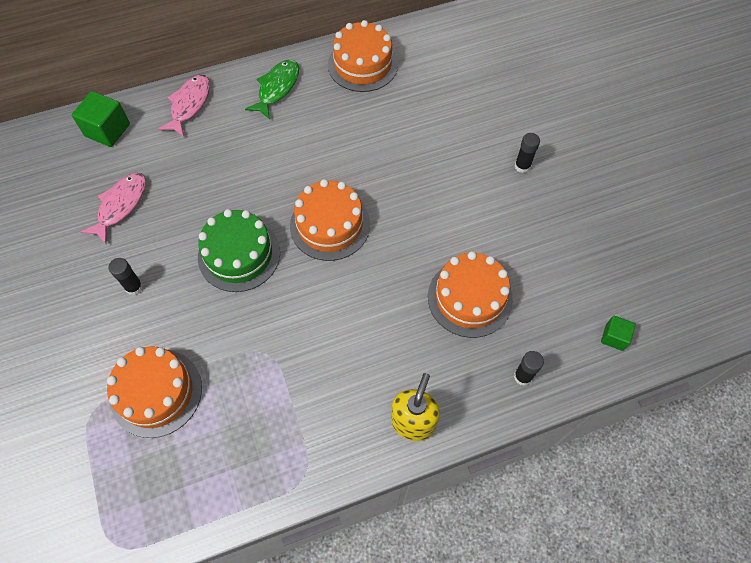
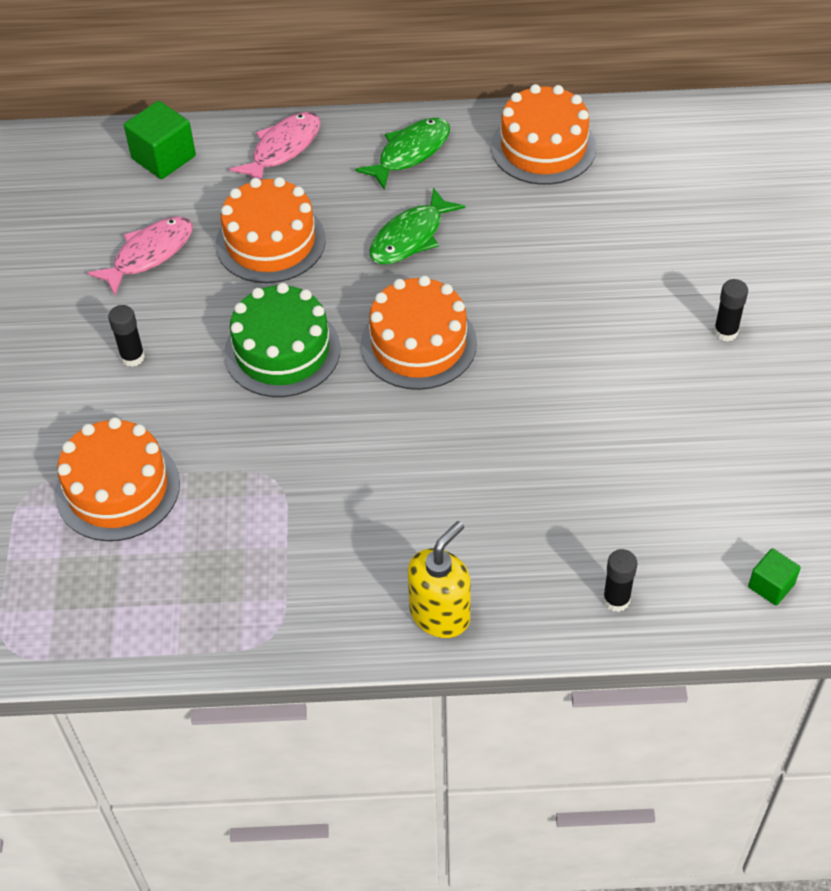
camera: 20 degrees right, 10 degrees down
(298, 149) = (410, 237): none -> green fish
(470, 298) = (580, 482): orange cake -> orange cake (270, 242)

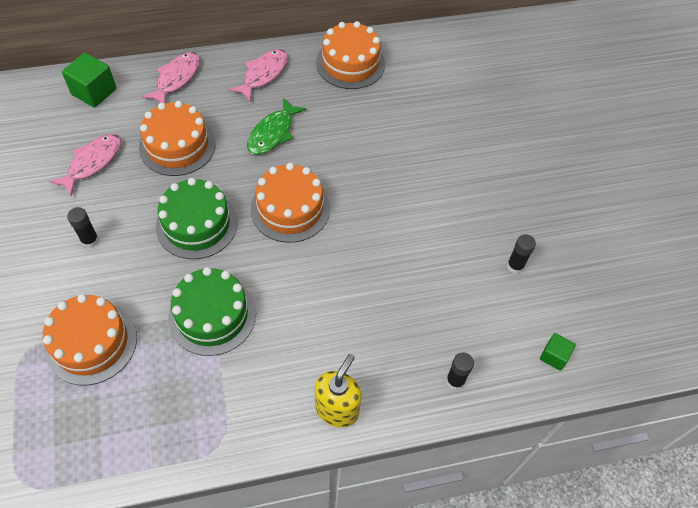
camera: 15 degrees left, 5 degrees up
(286, 473) = (212, 315): none -> green cake
(410, 153) = (263, 74): green fish -> pink fish
(725, 332) = (490, 179): black glue stick -> black glue stick (515, 266)

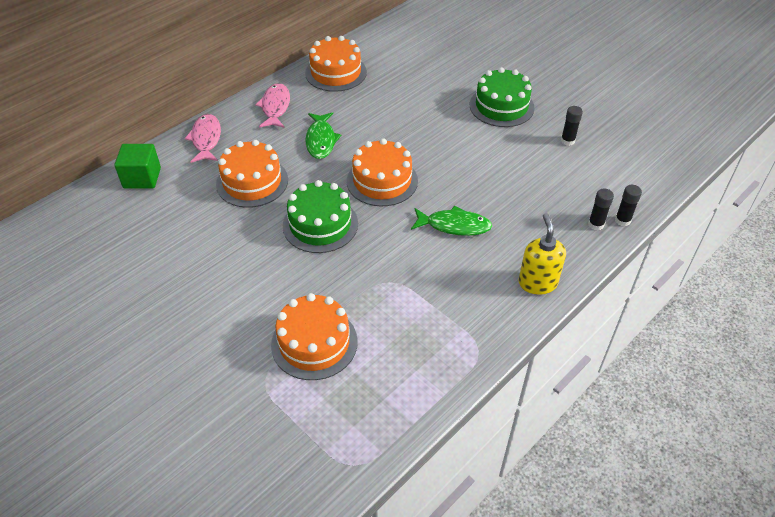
camera: 30 degrees left, 10 degrees down
(90, 240) = (243, 277): black glue stick -> black glue stick (622, 220)
(92, 163) = (191, 226): pink fish -> none
(212, 315) = (391, 275): green cake -> green cake (501, 106)
(314, 297) = (454, 225): none -> green fish
(554, 356) = (640, 178): green cube -> none

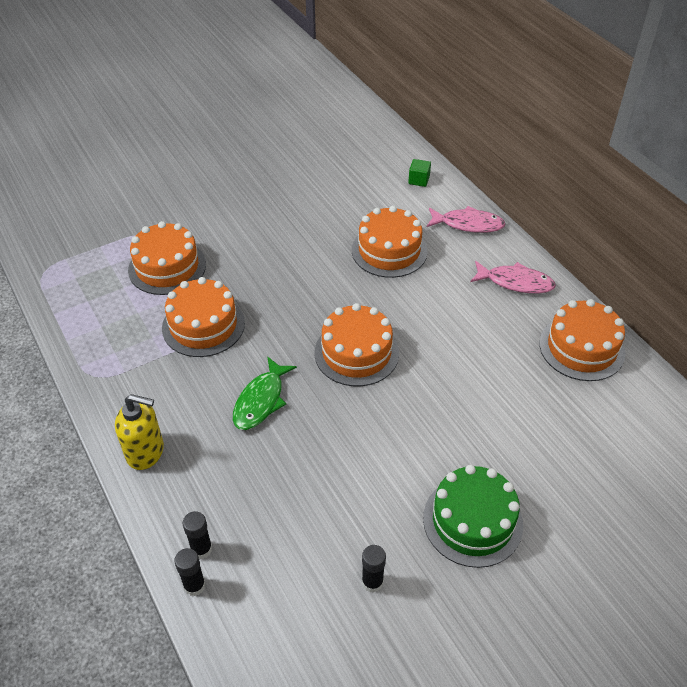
camera: 105 degrees right, 0 degrees up
(142, 178) = (419, 180): green cube -> green cube, size x0.58
(320, 224) = (308, 292): green cake -> none
(321, 140) = (443, 312): green fish -> none
(386, 287) = (203, 325): none -> orange cake

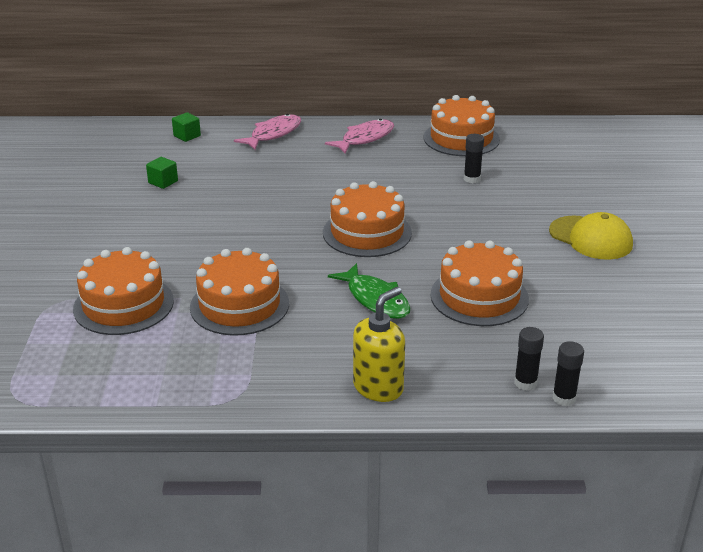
camera: 60 degrees left, 15 degrees down
(338, 203) = (163, 182): none -> green cube
(372, 582) = (619, 301): black glue stick -> black glue stick (472, 179)
(389, 251) = (259, 178): orange cake -> orange cake (479, 297)
(472, 521) = (591, 238): green cake -> yellow cap

